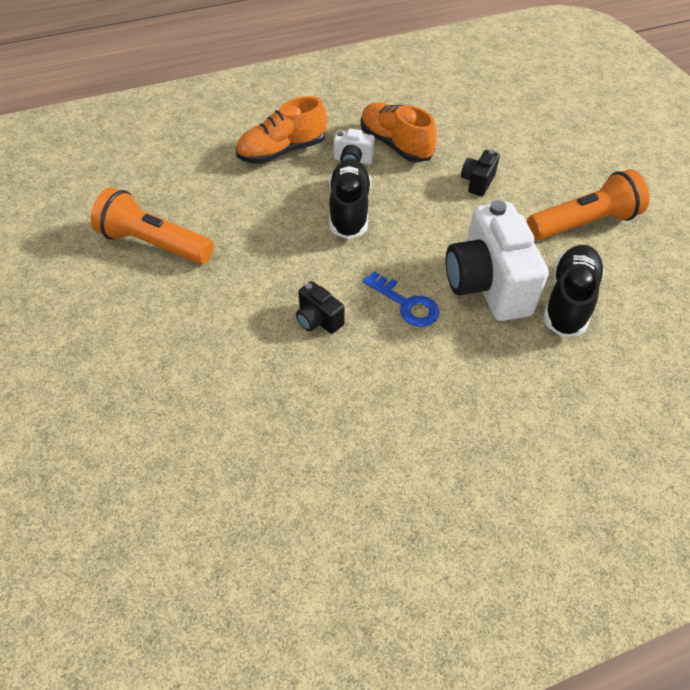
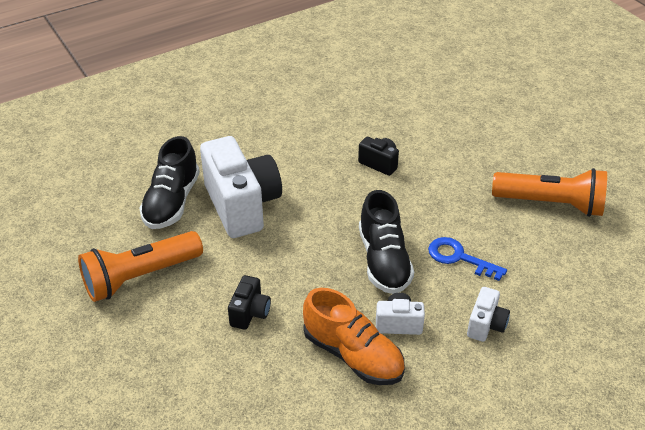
camera: 170 degrees right, 10 degrees down
(282, 151) = (486, 325): orange shoe -> white camera
(406, 304) = (311, 183): blue key -> blue key (459, 258)

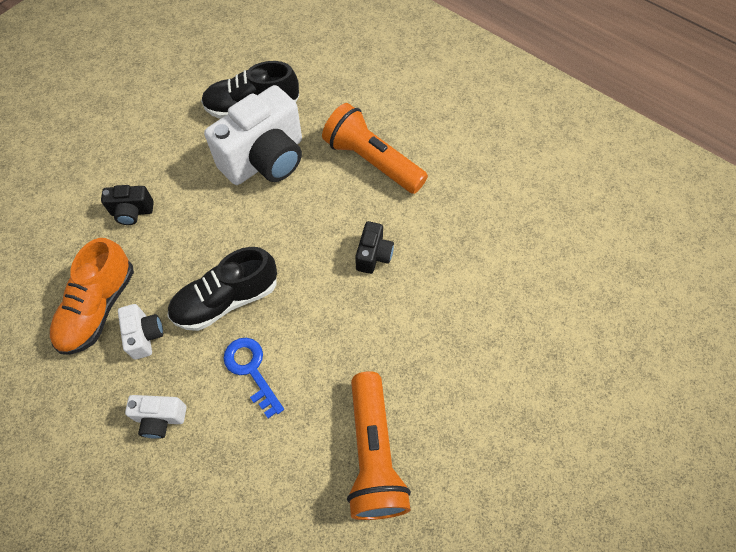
camera: 70 degrees right, 20 degrees up
(139, 277) = (155, 121): orange flashlight -> orange flashlight (372, 161)
(459, 258) = (251, 370): blue key -> blue key turned 45 degrees counterclockwise

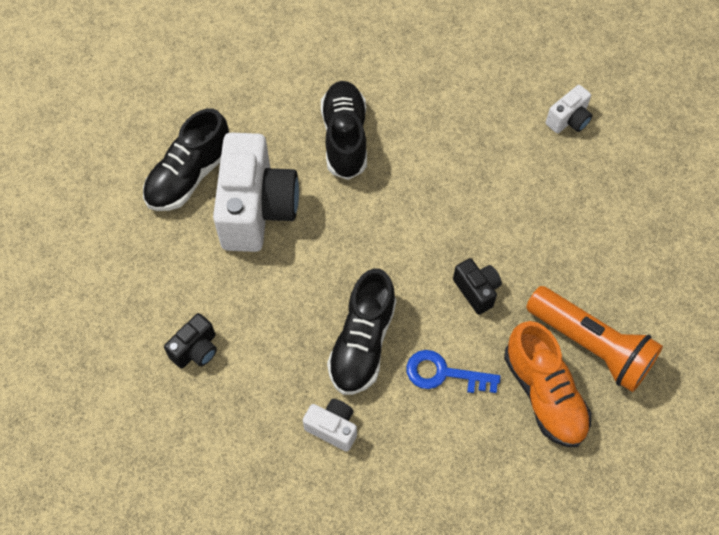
camera: 45 degrees left, 0 degrees up
(99, 308) = (267, 444): orange shoe -> orange shoe (544, 394)
(160, 418) = (420, 470): white camera -> white camera (568, 120)
(372, 161) = (345, 138): orange flashlight -> black shoe
(373, 255) = (432, 210): black camera -> black camera (476, 291)

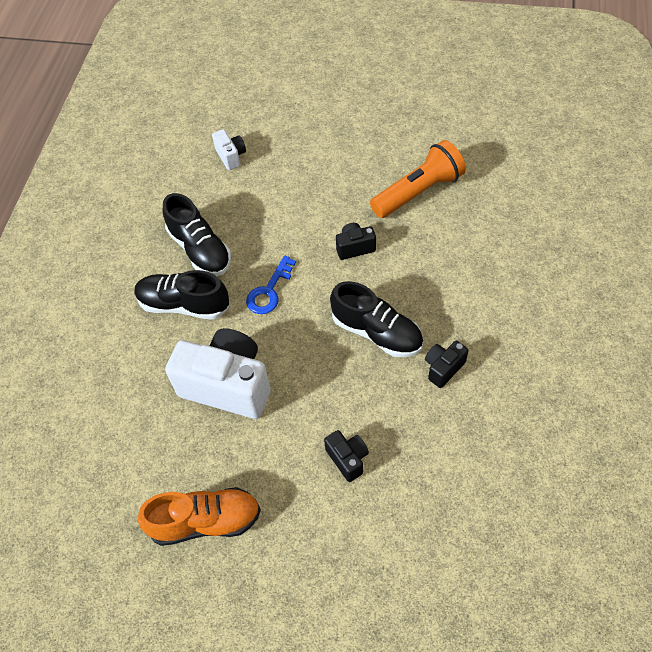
camera: 70 degrees left, 5 degrees down
(189, 176) = (171, 434): black shoe -> black shoe (200, 249)
(333, 428) = (443, 368): white camera -> black camera
(443, 374) = (417, 284): blue key -> blue key (269, 291)
(544, 394) = (448, 228): orange shoe -> orange shoe (205, 521)

